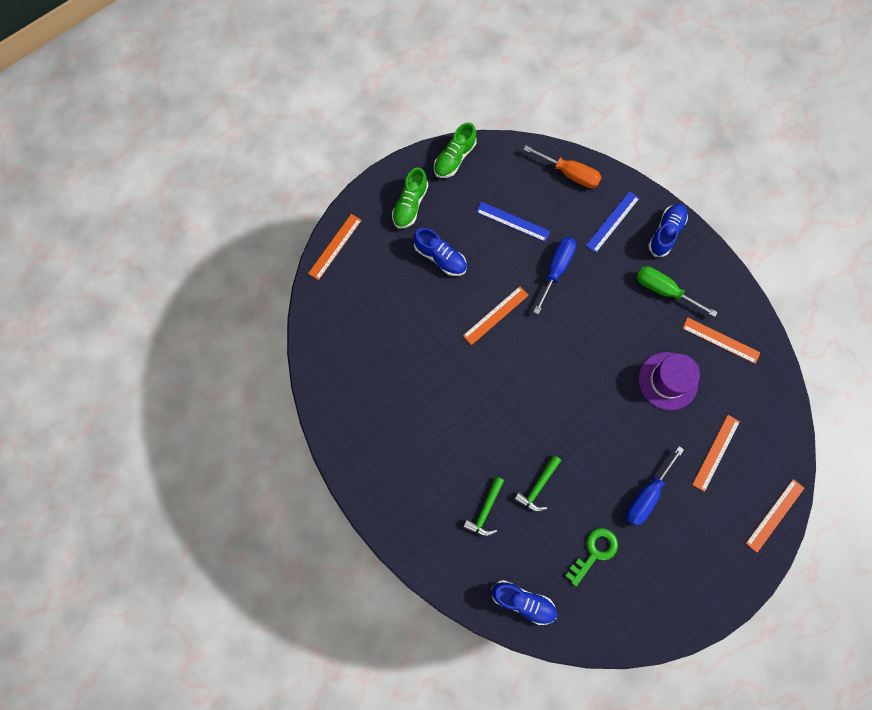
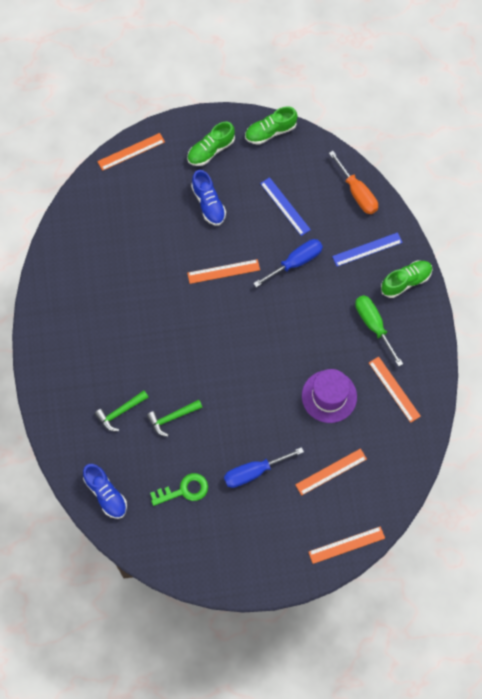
camera: 30 degrees right, 5 degrees down
(665, 233) = (405, 281): blue shoe -> green shoe

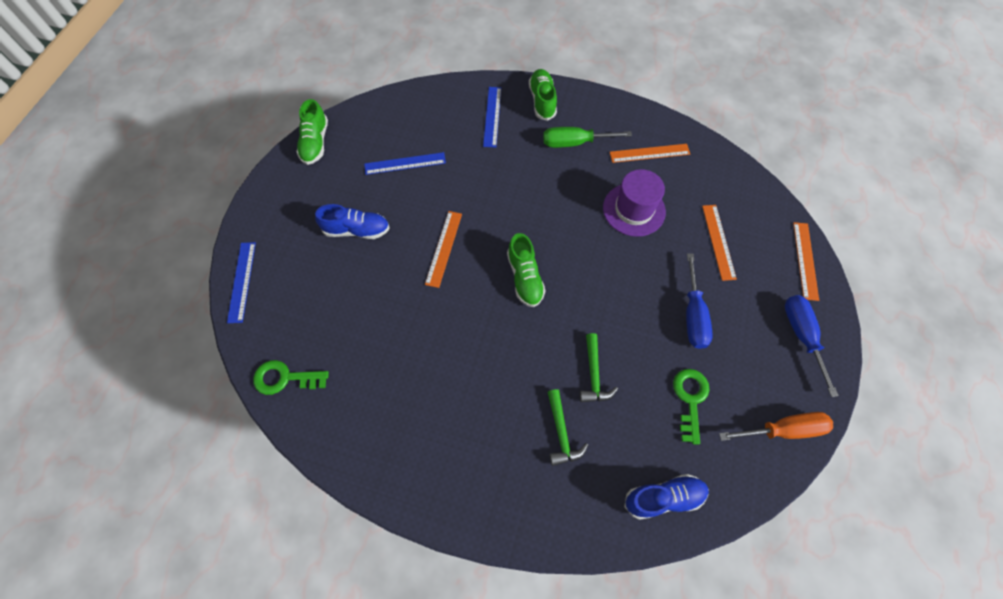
camera: 65 degrees left, 5 degrees down
(77, 219) = (284, 378): none -> green key
(131, 151) = (242, 281): orange ruler -> blue ruler
(211, 150) = (297, 203): green shoe -> green shoe (525, 278)
(296, 262) = (471, 179): blue screwdriver -> blue screwdriver (802, 336)
(357, 193) = (429, 101): orange screwdriver -> orange screwdriver (783, 430)

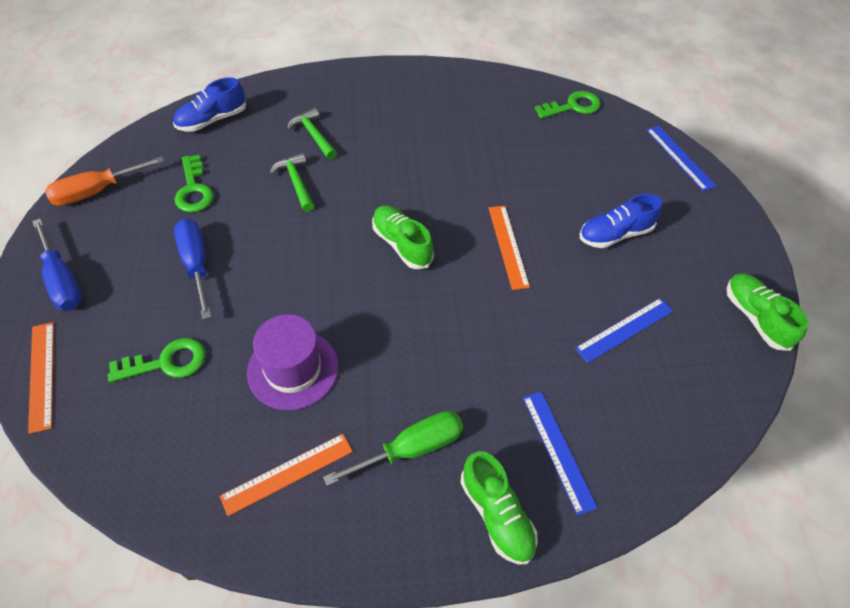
camera: 155 degrees right, 10 degrees down
(718, 241) = (167, 362): orange ruler -> green key

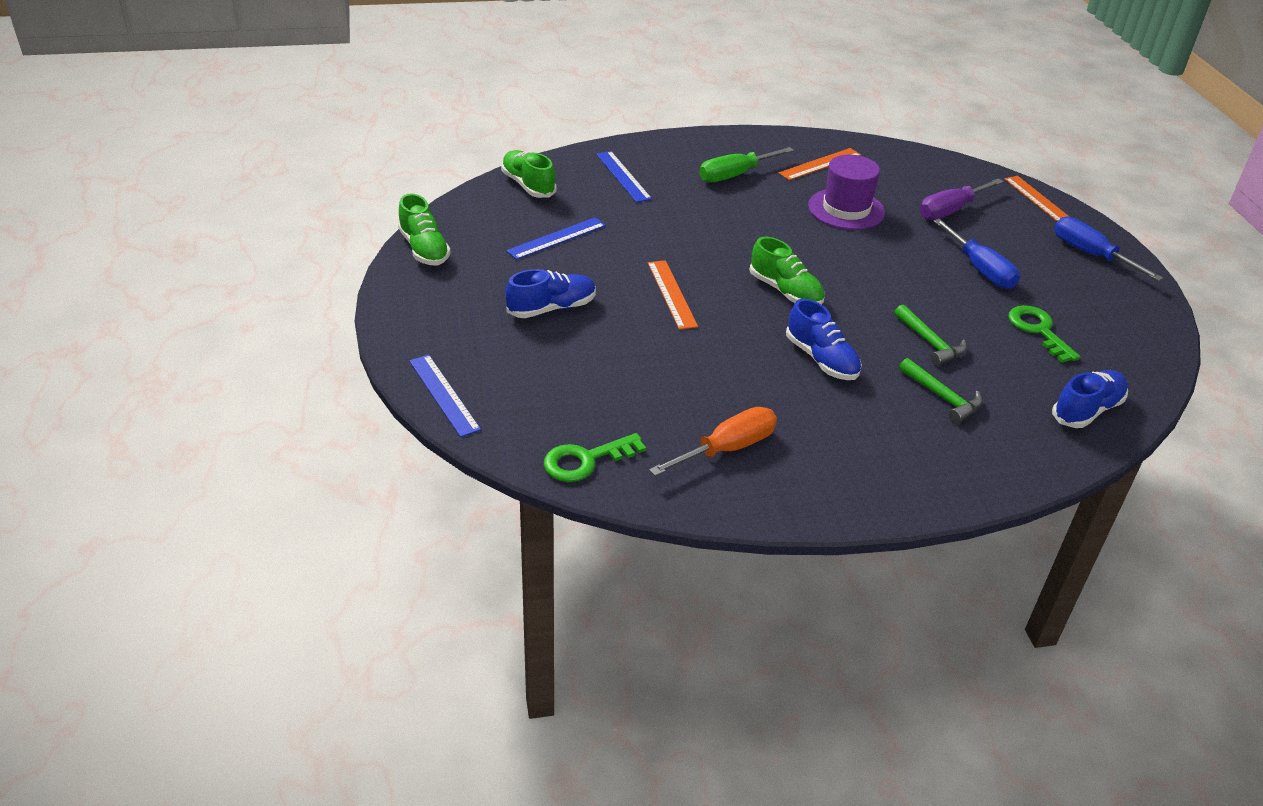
camera: 175 degrees right, 15 degrees down
(96, 191) = (1140, 324): orange screwdriver -> orange screwdriver (727, 449)
(167, 362) = (950, 210): green key -> purple screwdriver
(393, 172) = (821, 359): none -> blue shoe
(496, 514) = (667, 151): green shoe -> green shoe (528, 185)

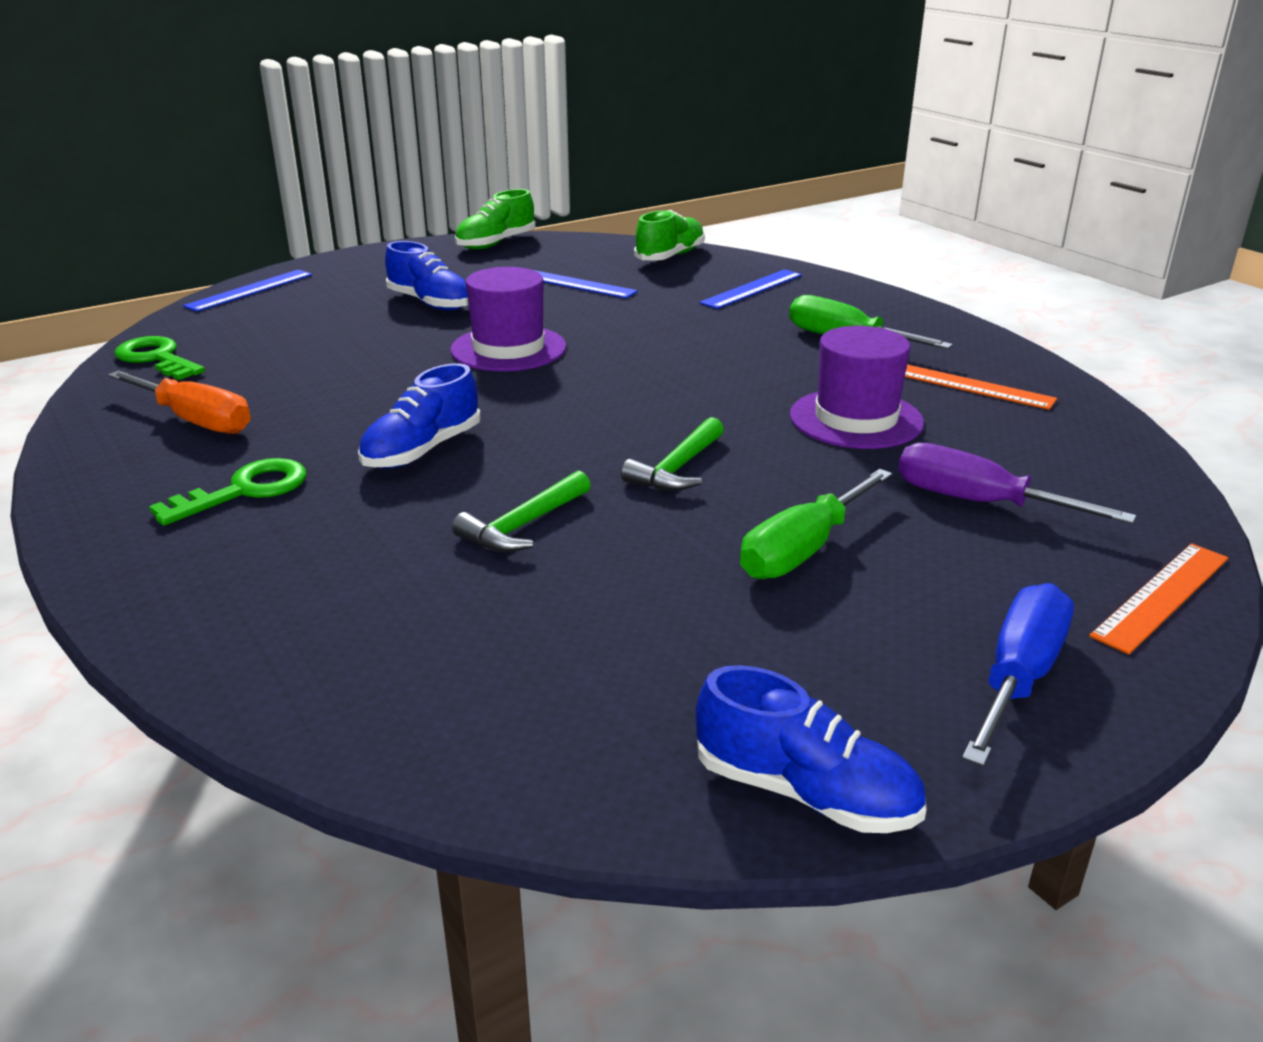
camera: 70 degrees right, 10 degrees down
(672, 294) = (508, 349): orange ruler -> purple hat
(785, 291) = (575, 407): green shoe -> none
(942, 397) = (374, 551): green hammer -> green hammer (677, 468)
(980, 269) = (803, 550): blue screwdriver -> green screwdriver
(1038, 330) = (647, 629): green key -> green key (246, 490)
(1086, 410) = (405, 706): blue shoe -> blue shoe (805, 792)

